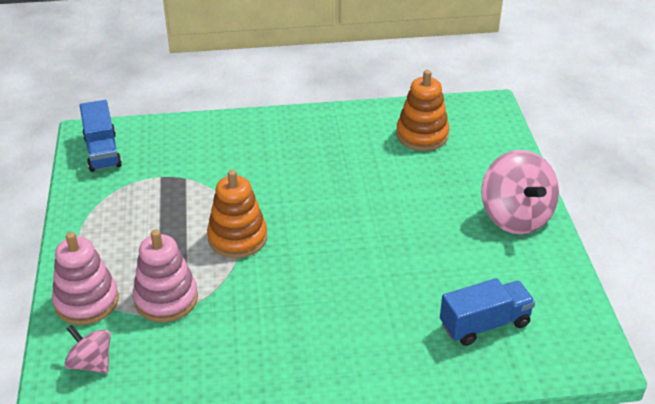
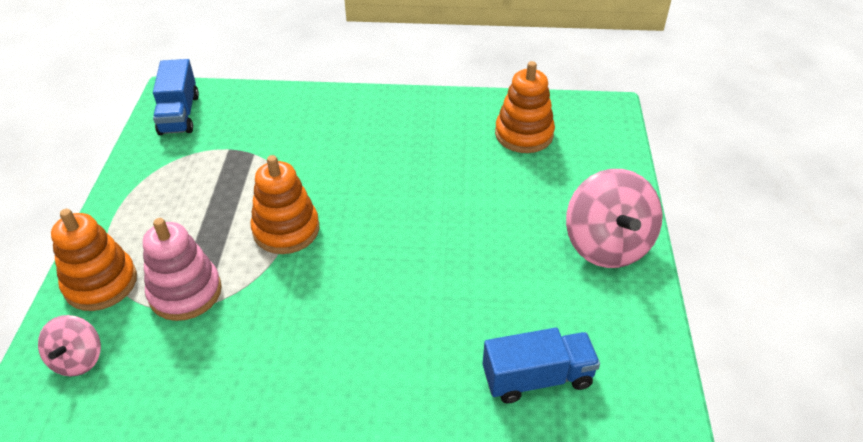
camera: 10 degrees right, 5 degrees up
(86, 301) = (101, 283): pink stacking toy -> orange stacking toy
(91, 363) = (78, 359): pink spinning top -> pink spinning top turned 135 degrees counterclockwise

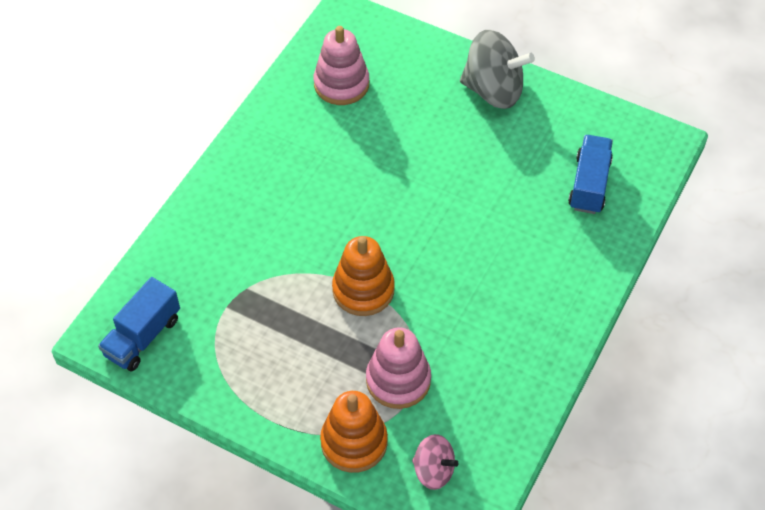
camera: 65 degrees left, 10 degrees up
(179, 114) = (143, 336): blue truck -> blue truck turned 105 degrees clockwise
(524, 134) = (341, 84): orange stacking toy -> pink stacking toy
(607, 244) = (493, 90): pink spinning top -> grey spinning top

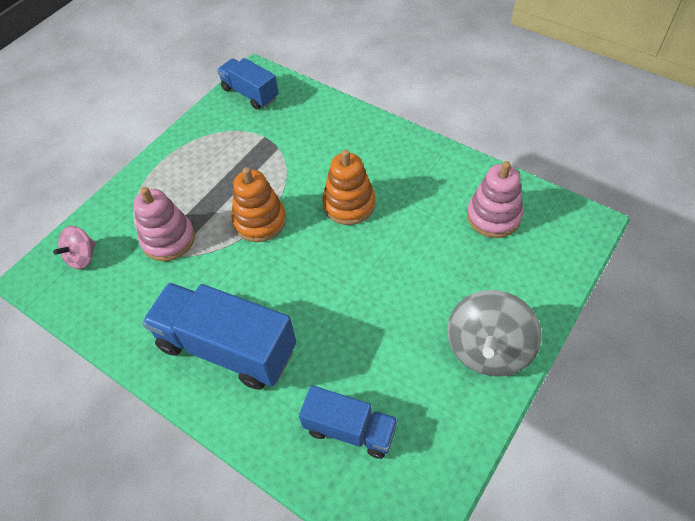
camera: 100 degrees right, 0 degrees up
(354, 442) = (125, 208): orange stacking toy -> orange stacking toy (349, 204)
(527, 293) = (227, 347): none -> blue truck

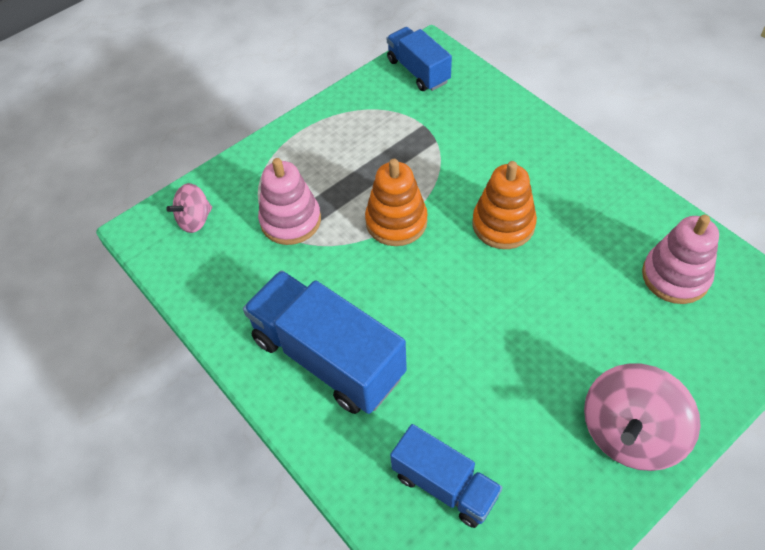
camera: 15 degrees right, 0 degrees up
(488, 349) = (630, 433): grey spinning top -> pink spinning top

